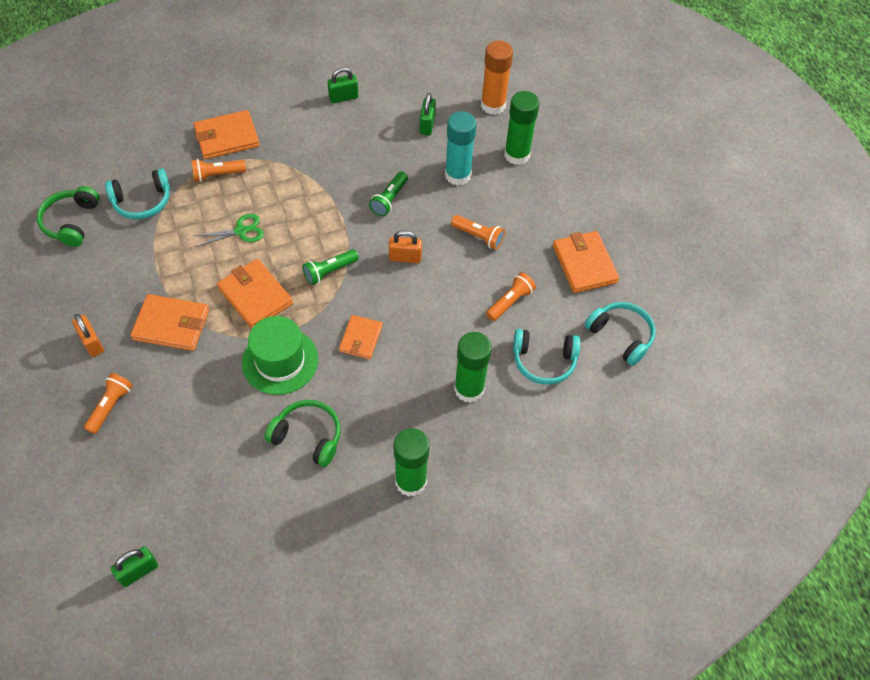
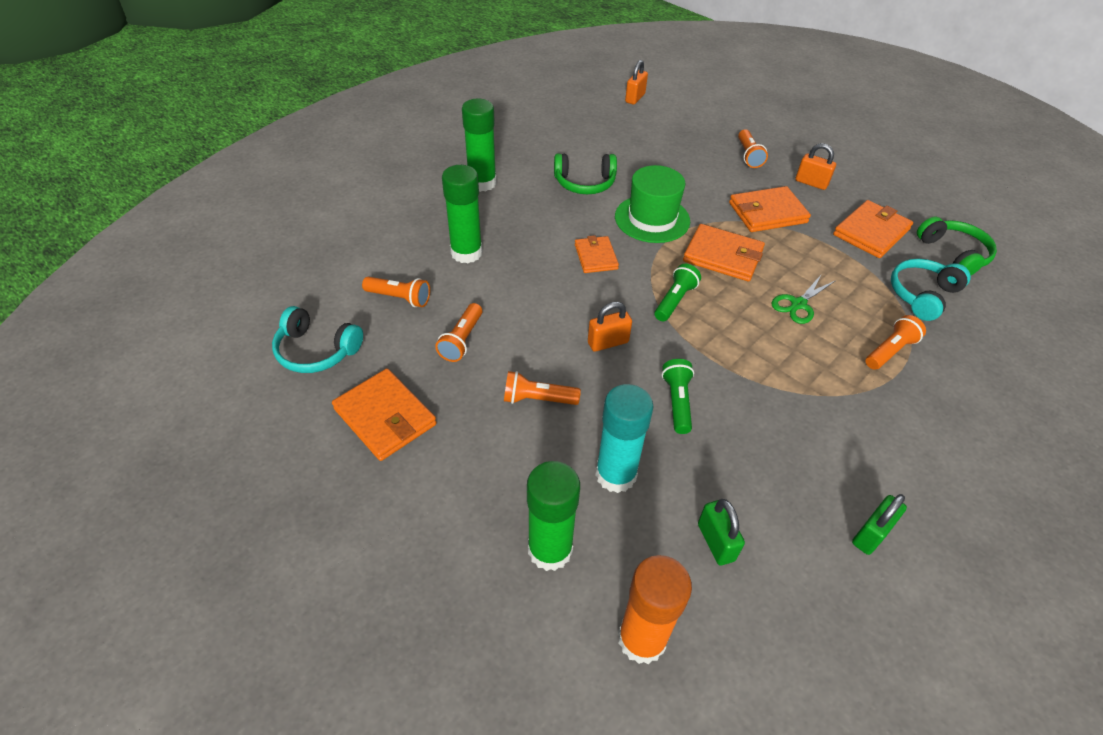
camera: 155 degrees right, 10 degrees down
(138, 571) = (635, 98): green padlock -> orange padlock
(227, 137) = (936, 400): orange wallet -> orange wallet (871, 232)
(544, 361) = (400, 298): turquoise headphones -> orange flashlight

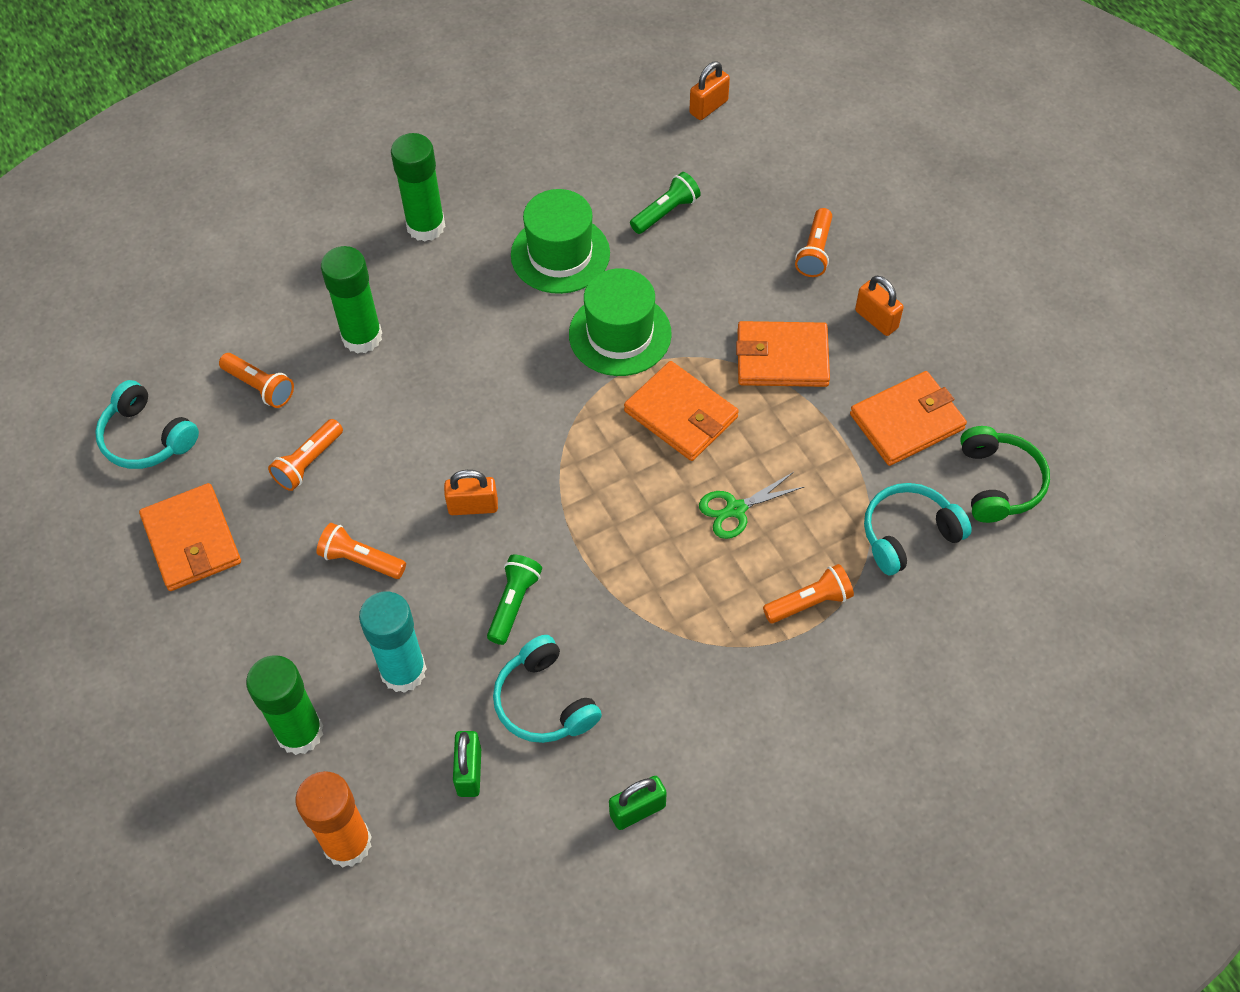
camera: 20 degrees right, 10 degrees up
(585, 183) = (560, 254): green headphones -> green hat
(596, 257) = (517, 379): orange wallet -> none
(675, 300) = (583, 467): green flashlight -> green flashlight (666, 212)
(744, 468) = (544, 702): none -> turquoise headphones

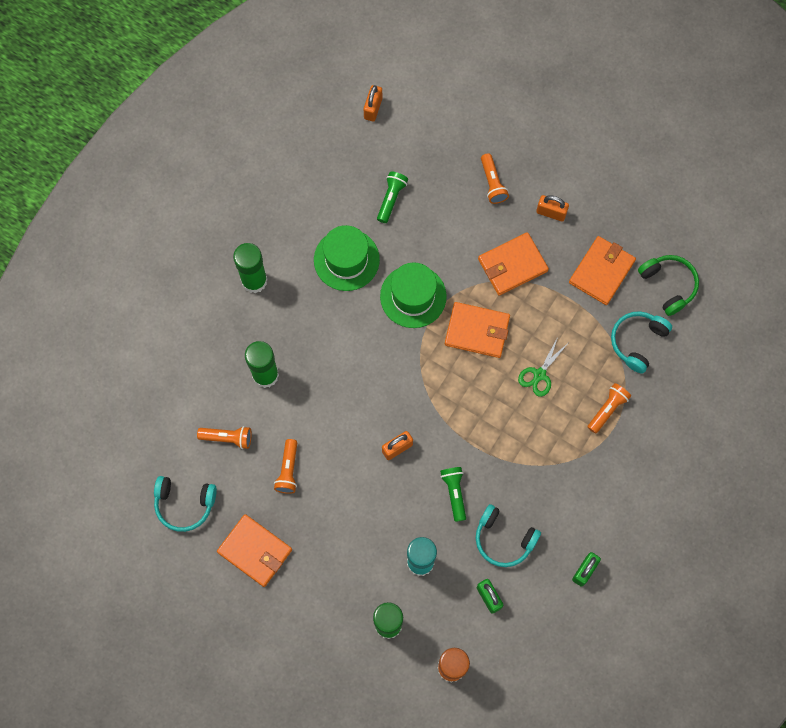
camera: 30 degrees left, 15 degrees up
(360, 560) = (356, 512): orange flashlight -> none

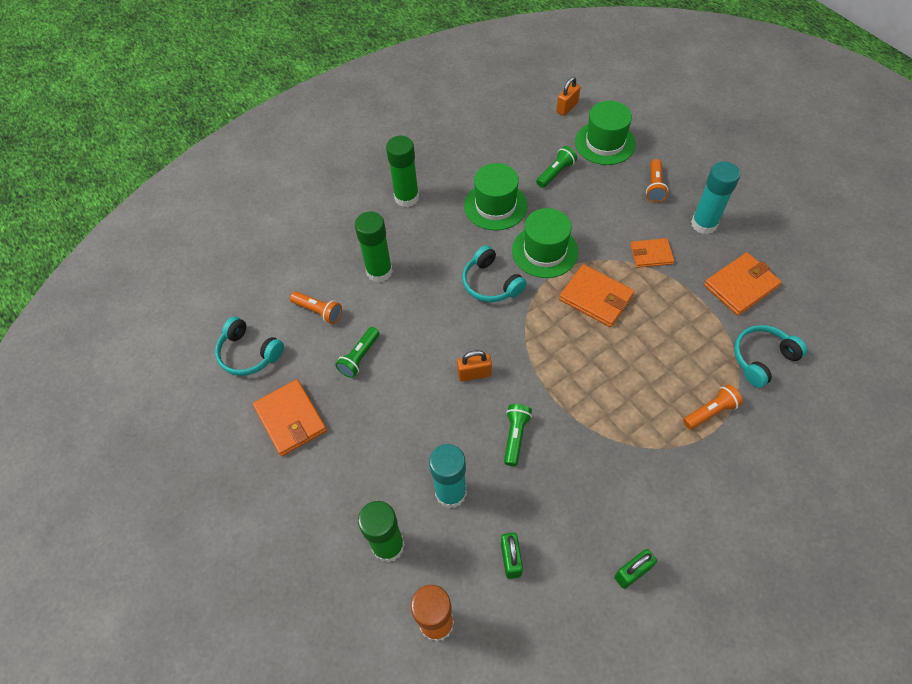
camera: 25 degrees right, 15 degrees down
(288, 470) = (359, 357): orange flashlight -> green flashlight
(427, 143) = (605, 143): none -> green hat
(504, 539) = (551, 502): turquoise headphones -> turquoise headphones (491, 283)
(512, 265) = (651, 254): orange wallet -> orange wallet, size x0.65
(539, 375) = (646, 355): green scissors -> none
(551, 212) = (704, 224): orange padlock -> turquoise glue stick
(668, 285) = (810, 318): green headphones -> none

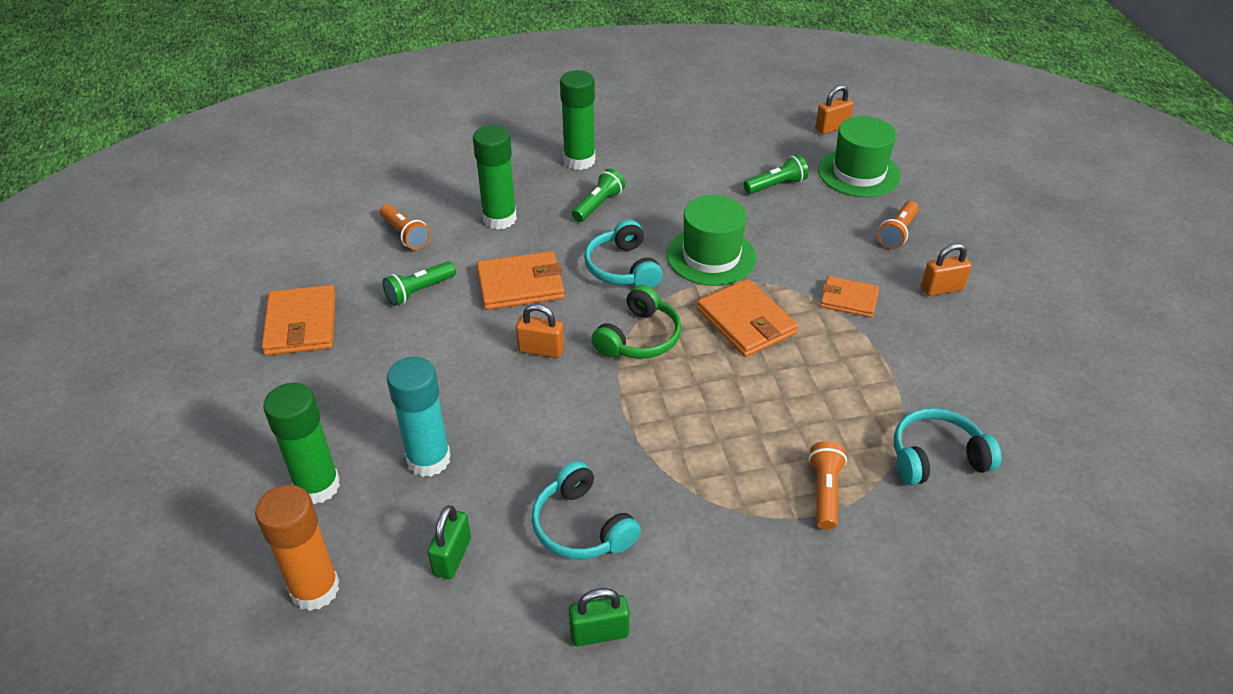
camera: 20 degrees right, 15 degrees down
(249, 353) = (302, 250): turquoise headphones -> turquoise headphones (581, 526)
(495, 205) = (679, 196): green hat -> none
(515, 436) = (547, 429): green flashlight -> green flashlight (598, 205)
(534, 338) = (639, 338): none -> green headphones
(704, 224) = (942, 289): turquoise glue stick -> orange padlock
(710, 412) = (825, 492): orange flashlight -> orange flashlight turned 75 degrees counterclockwise
(741, 286) = (954, 368): orange wallet -> orange wallet (520, 284)

